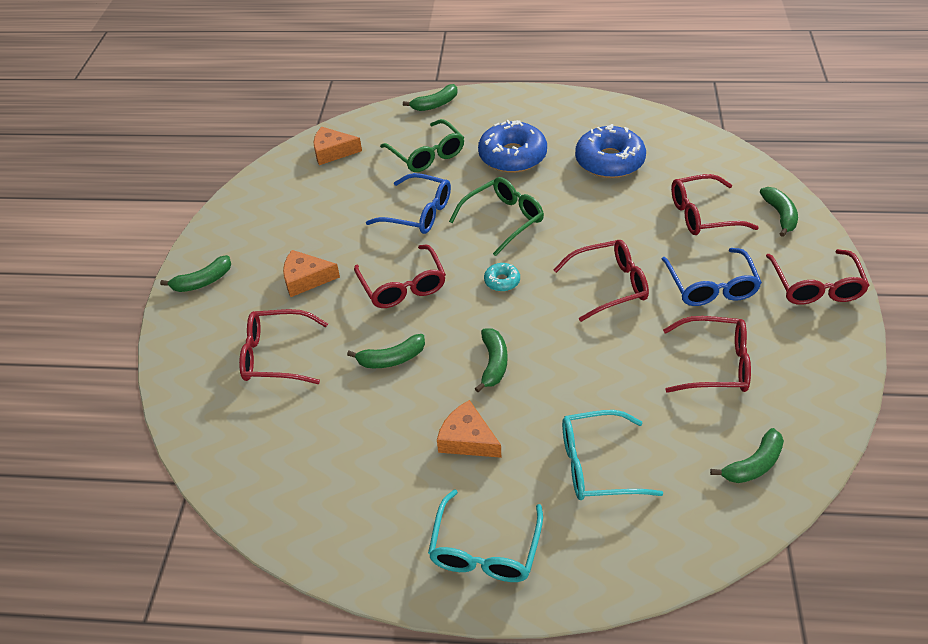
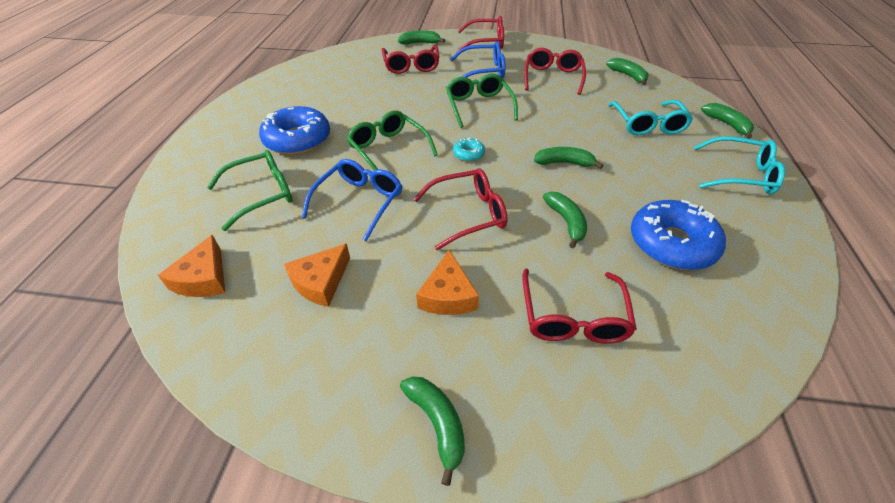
camera: 90 degrees left, 0 degrees up
(435, 104) = (170, 186): green banana -> green banana (726, 124)
(467, 439) = (645, 179): orange cheese -> orange cheese (320, 282)
(609, 161) = (332, 94): blue donut -> blue donut (671, 243)
(609, 285) = (479, 106): red glasses -> green glasses

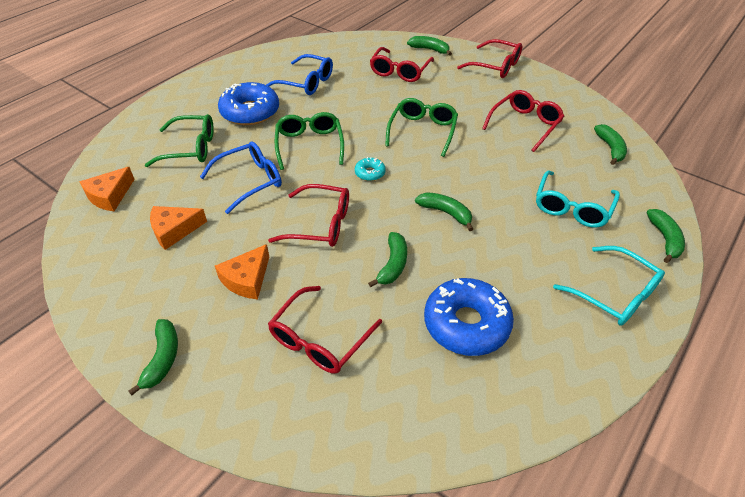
camera: 30 degrees right, 0 degrees up
(483, 71) = (462, 97): blue glasses -> blue glasses (306, 82)

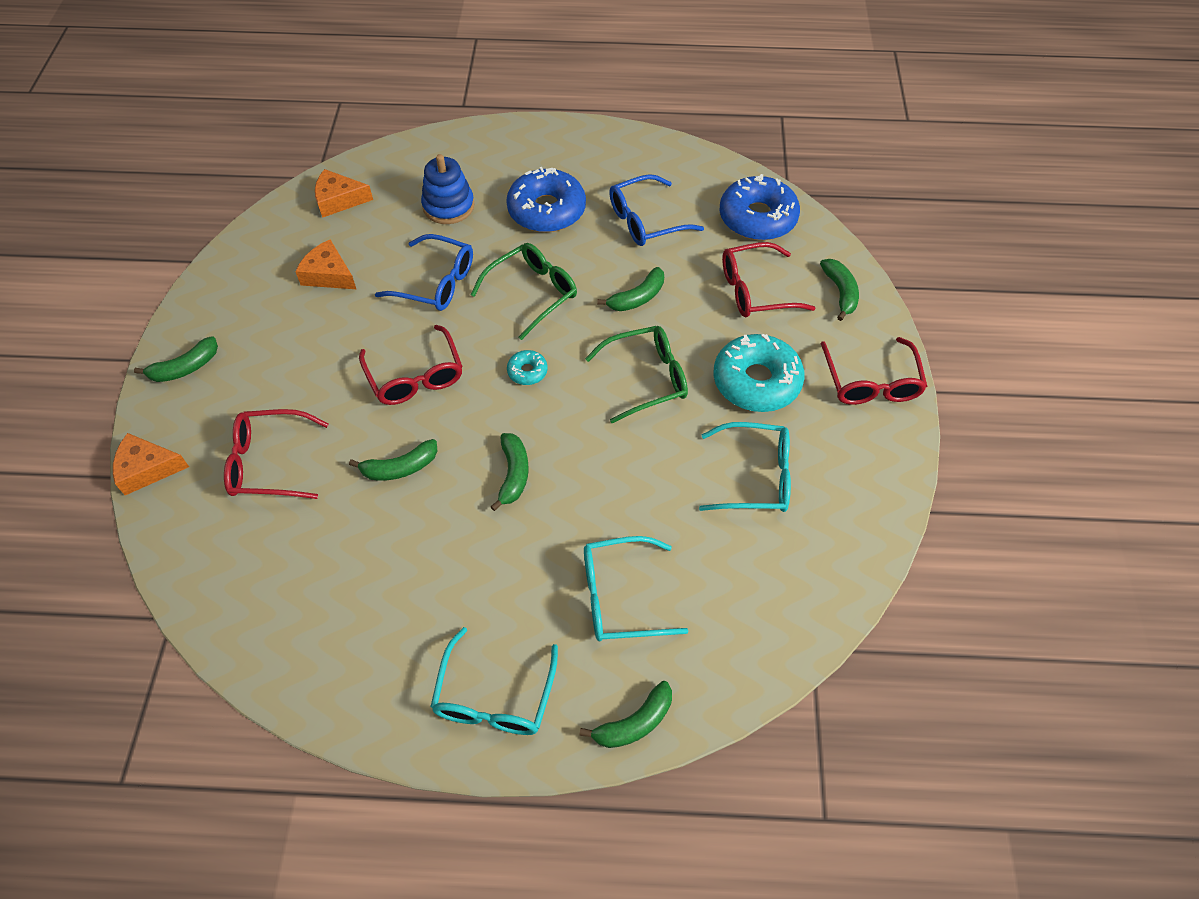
camera: 55 degrees right, 10 degrees up
(190, 148) = (448, 206): green glasses -> blue stacking toy
(247, 279) = (305, 366): orange cheese -> orange cheese (147, 469)
(306, 82) = (646, 221): blue glasses -> blue glasses turned 75 degrees clockwise
(462, 97) = (756, 381): none -> turquoise donut
(466, 324) = (360, 571): blue donut -> blue donut (757, 218)
(525, 125) = (755, 476): red glasses -> turquoise glasses
(610, 148) = (786, 596): green banana -> green banana (637, 297)

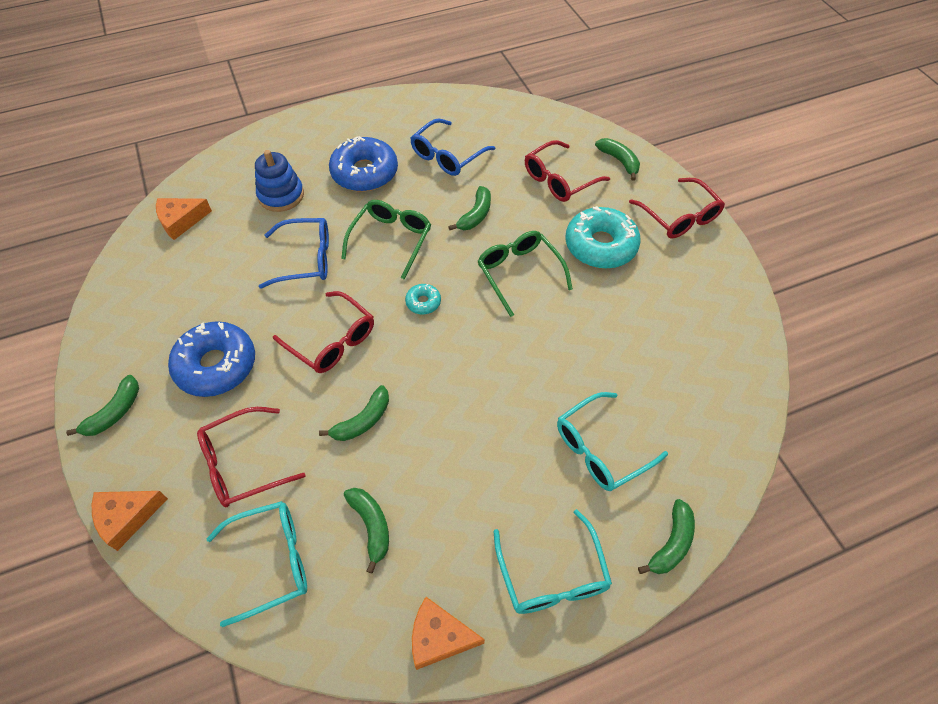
camera: 25 degrees left, 0 degrees up
(328, 274) = (207, 285): orange cheese -> orange cheese (439, 637)
(513, 474) = (460, 388): green banana -> green banana (371, 526)
(646, 378) = (519, 273): green glasses -> green glasses turned 75 degrees counterclockwise
(755, 476) = (642, 316): turquoise glasses -> turquoise glasses (271, 561)
(757, 218) = (529, 127): blue donut -> blue donut (216, 365)

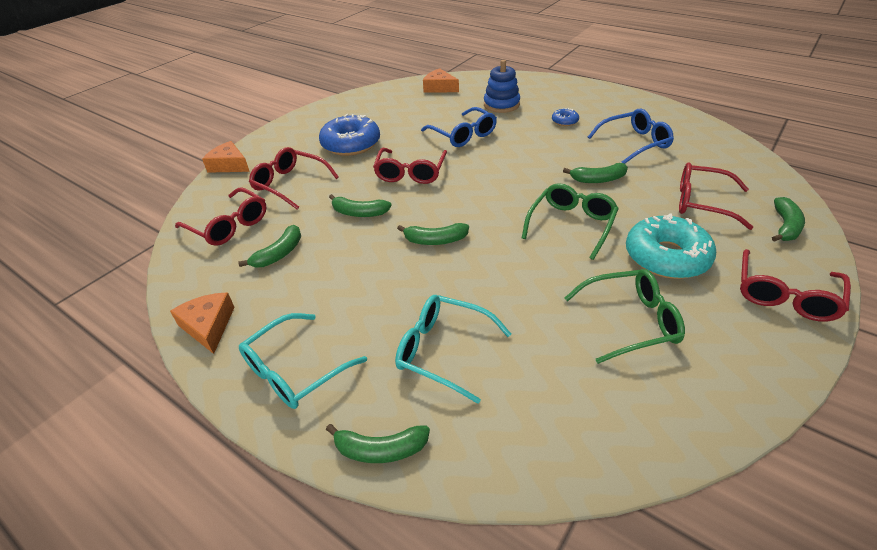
camera: 60 degrees right, 15 degrees down
(115, 412) = (292, 131): green banana -> green banana (435, 240)
(271, 561) = (229, 225): turquoise glasses -> red glasses
(364, 173) = (564, 121): blue donut -> blue donut, size x0.46
(391, 240) = (522, 156): green glasses -> green glasses (630, 321)
(423, 302) = (485, 193): turquoise donut -> none
(447, 156) = (634, 143): blue glasses -> blue glasses turned 150 degrees clockwise

